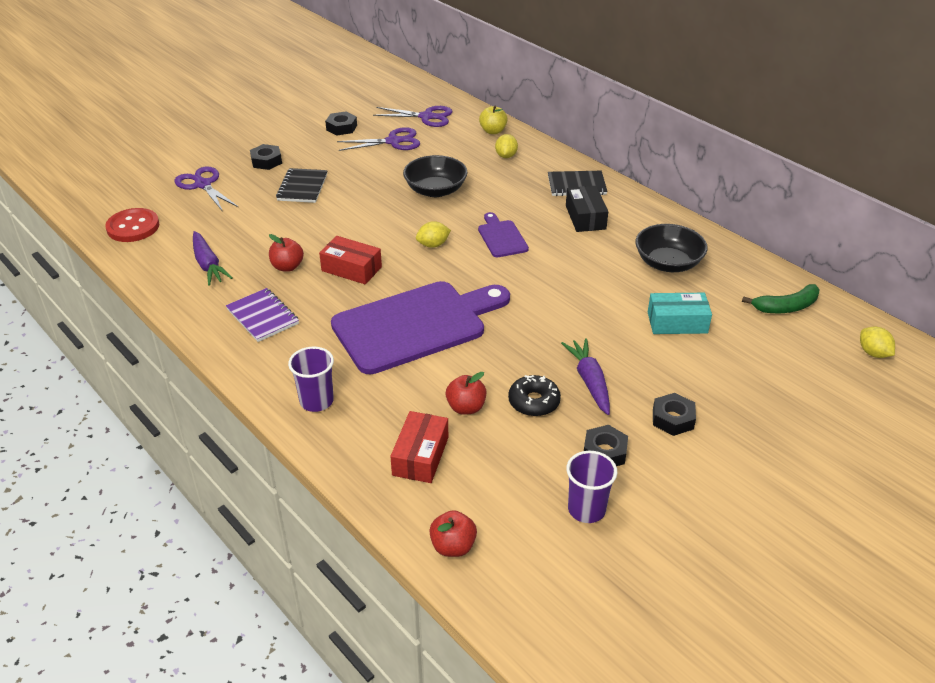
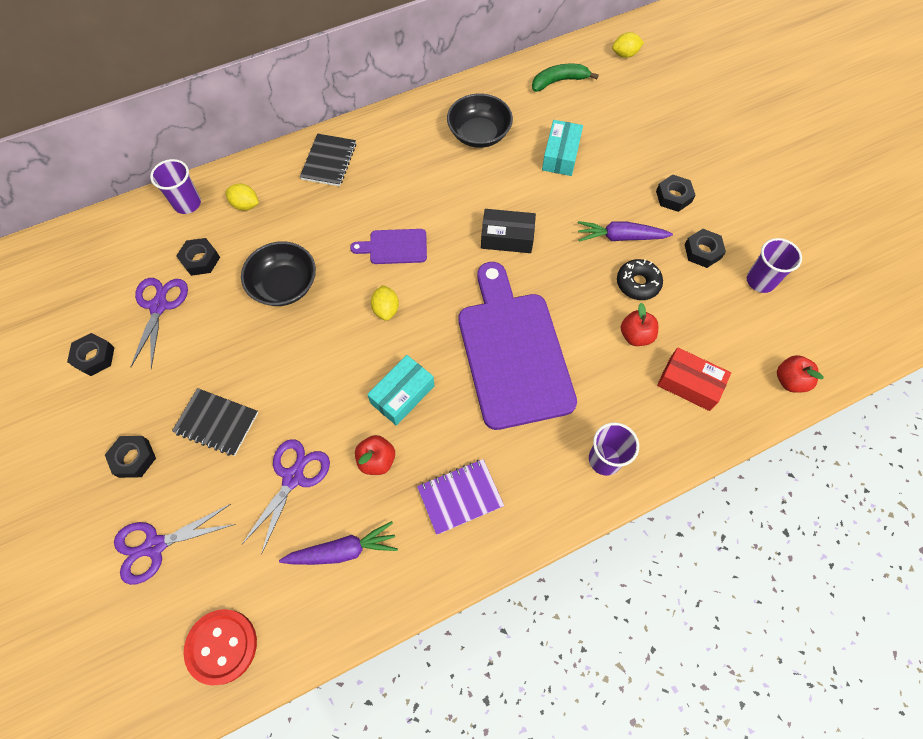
camera: 75 degrees left, 25 degrees up
(351, 269) = (402, 394): red box -> turquoise box
(426, 117) = (119, 260): purple scissors -> purple scissors (293, 477)
(442, 148) = (200, 260): none -> black nut
(493, 131) = (187, 204): yellow apple -> purple cup
(585, 217) = (387, 171): black box -> black box (507, 237)
(785, 307) = (559, 81): green banana -> green banana turned 105 degrees counterclockwise

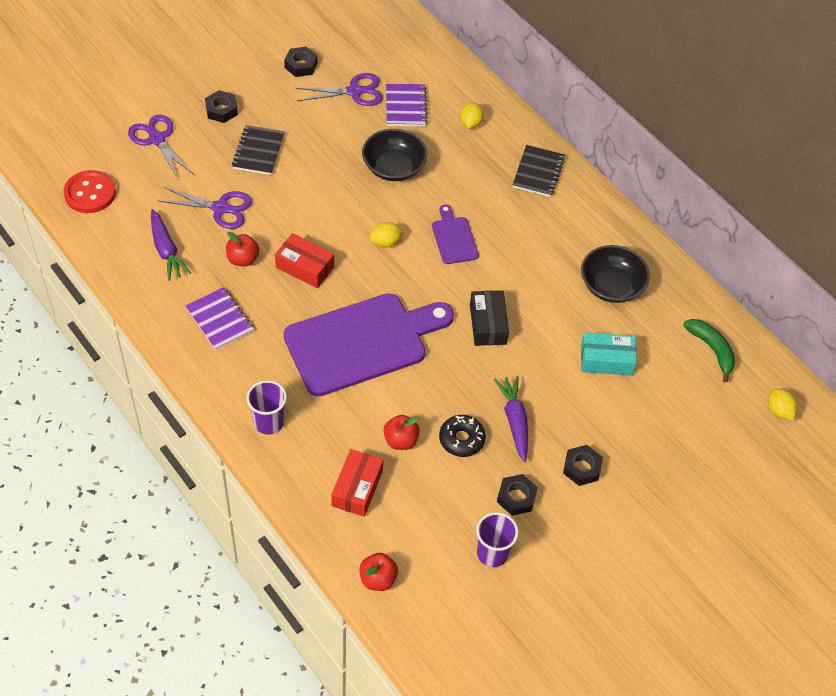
camera: 75 degrees right, 10 degrees down
(187, 204) = (461, 84): purple cup -> none
(200, 260) = (405, 106): black nut -> purple notebook
(329, 161) = (538, 172): black notebook -> black notebook turned 75 degrees counterclockwise
(402, 394) = (305, 267): turquoise box -> red box

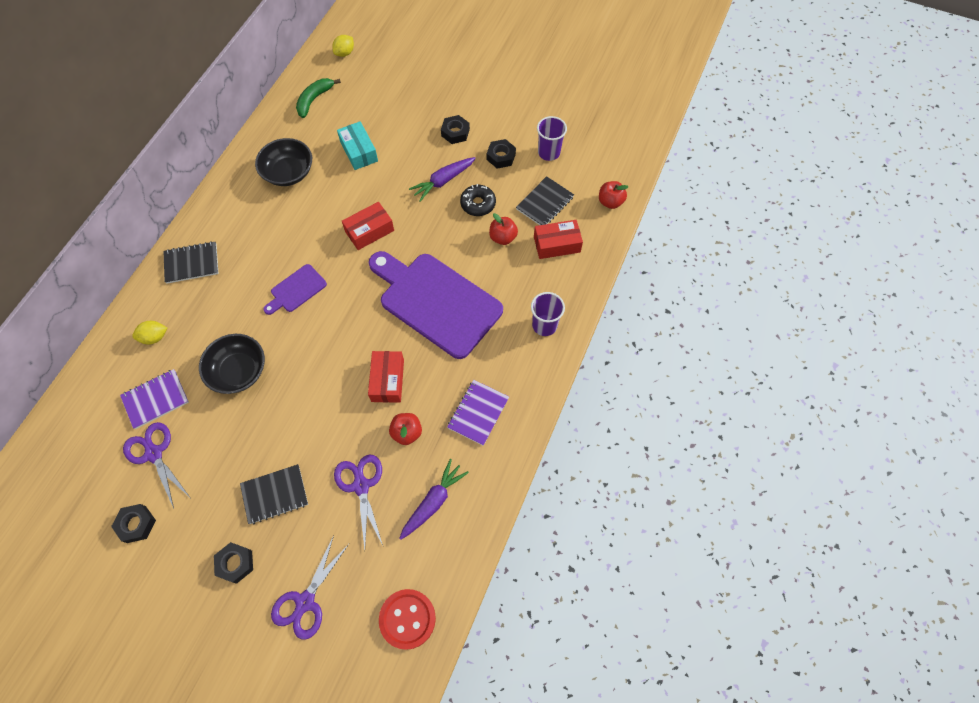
camera: 115 degrees left, 10 degrees up
(386, 242) = (328, 335): yellow lemon -> none
(420, 507) = (544, 203): none -> black notebook
(488, 324) = (369, 231): black box -> red box

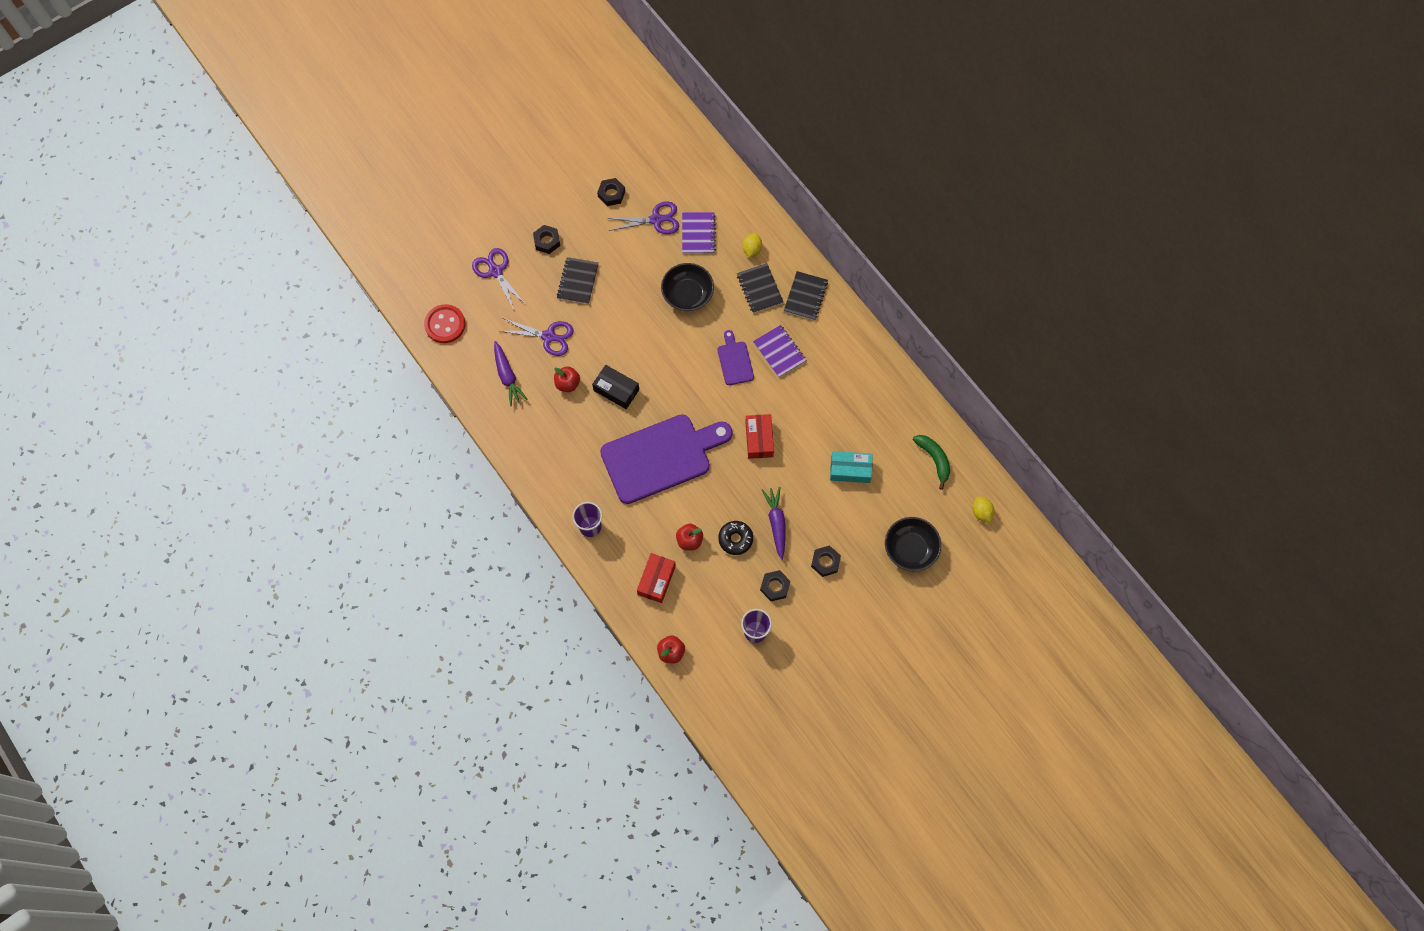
camera: 120 degrees right, 5 degrees up
(288, 172) = (858, 403): black bowl -> black bowl (910, 549)
(387, 380) = (616, 390): red box -> black box
(478, 413) = (551, 439): purple notebook -> purple notebook (779, 352)
(544, 203) = (703, 595): black notebook -> black notebook (759, 289)

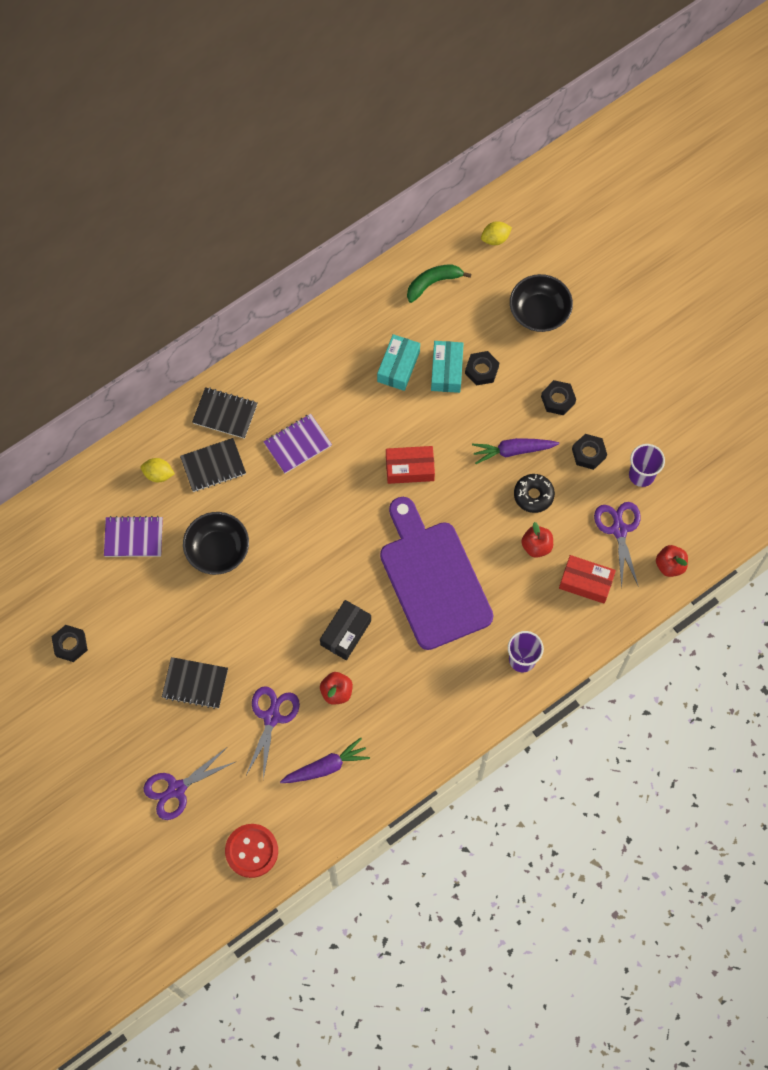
camera: 90 degrees left, 0 degrees up
(547, 241) = (135, 724): black nut -> black nut (481, 370)
(656, 219) = (111, 588): purple scissors -> purple scissors (619, 530)
(735, 361) = (308, 495): purple cutting board -> none
(852, 430) = (398, 366): none -> turquoise box

